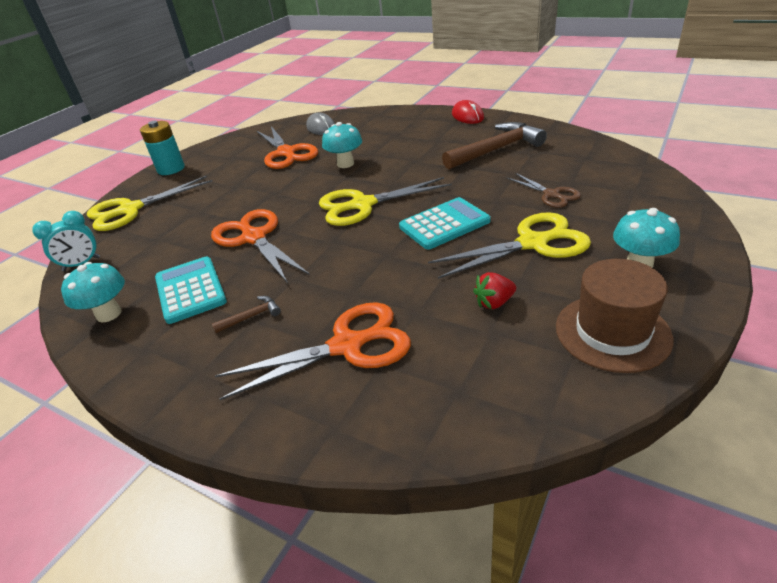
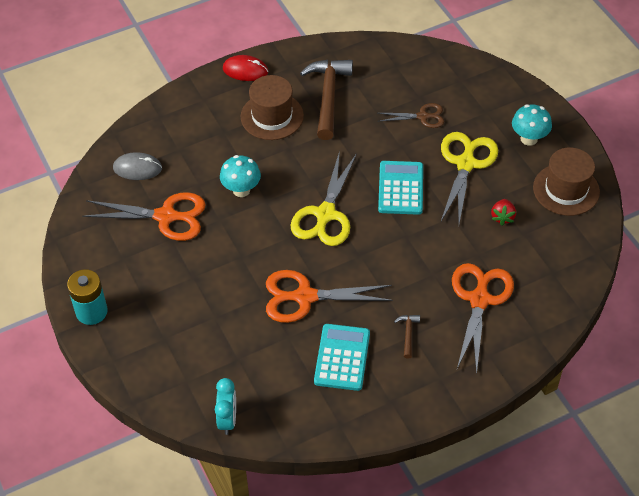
camera: 60 degrees left, 15 degrees up
(109, 314) = (327, 413): turquoise mushroom -> none
(131, 210) = (155, 365): yellow scissors -> none
(190, 290) = (342, 357): turquoise calculator -> turquoise calculator turned 90 degrees clockwise
(438, 142) = (272, 116): none -> brown hat

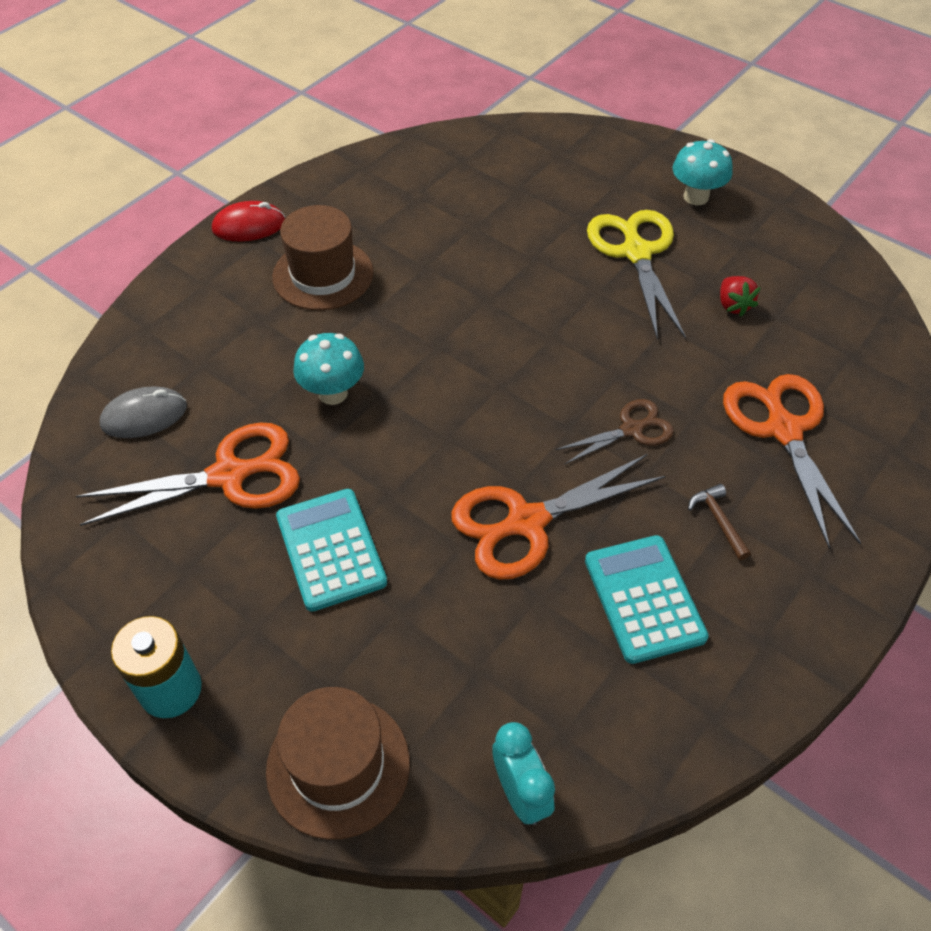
camera: 25 degrees left, 0 degrees up
(325, 214) = (483, 385): yellow scissors -> none
(328, 97) = (391, 225): brown hammer -> none
(400, 188) = (569, 313): turquoise calculator -> turquoise calculator (331, 549)
(422, 116) = (538, 211): brown scissors -> brown scissors (631, 430)
(566, 189) = (788, 244): brown hat -> brown hat (338, 766)

